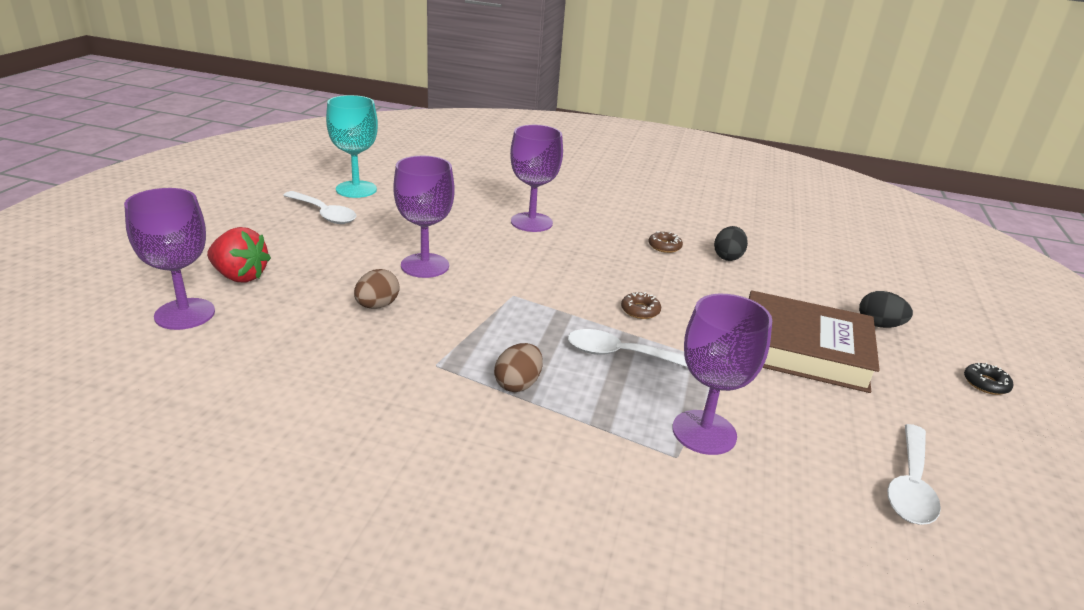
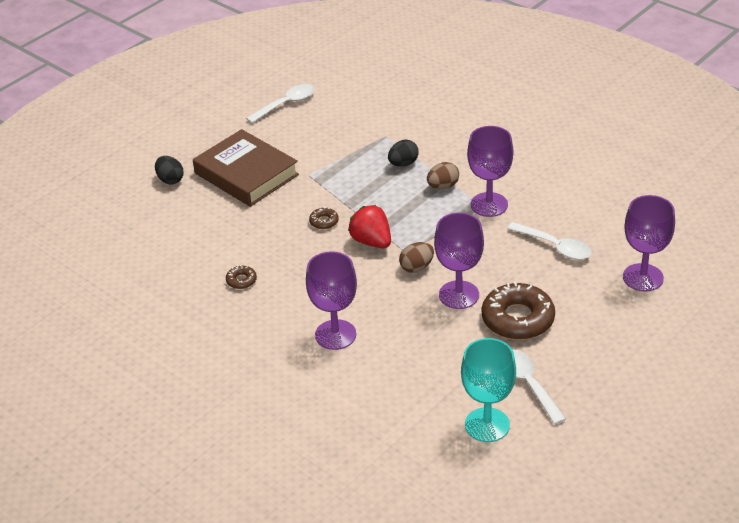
camera: 150 degrees left, 10 degrees up
(240, 276) = (606, 309): red strawberry -> red strawberry (371, 241)
(348, 255) = (517, 319): none -> brown donut
(377, 306) = (508, 260): brown egg -> brown egg (416, 267)
(622, 355) = (366, 192): white spoon -> white spoon (555, 246)
(704, 432) = (360, 143): purple goblet -> purple goblet (489, 204)
(727, 257) = (200, 258): black egg -> black egg (403, 164)
(985, 384) = (166, 134): black donut -> none

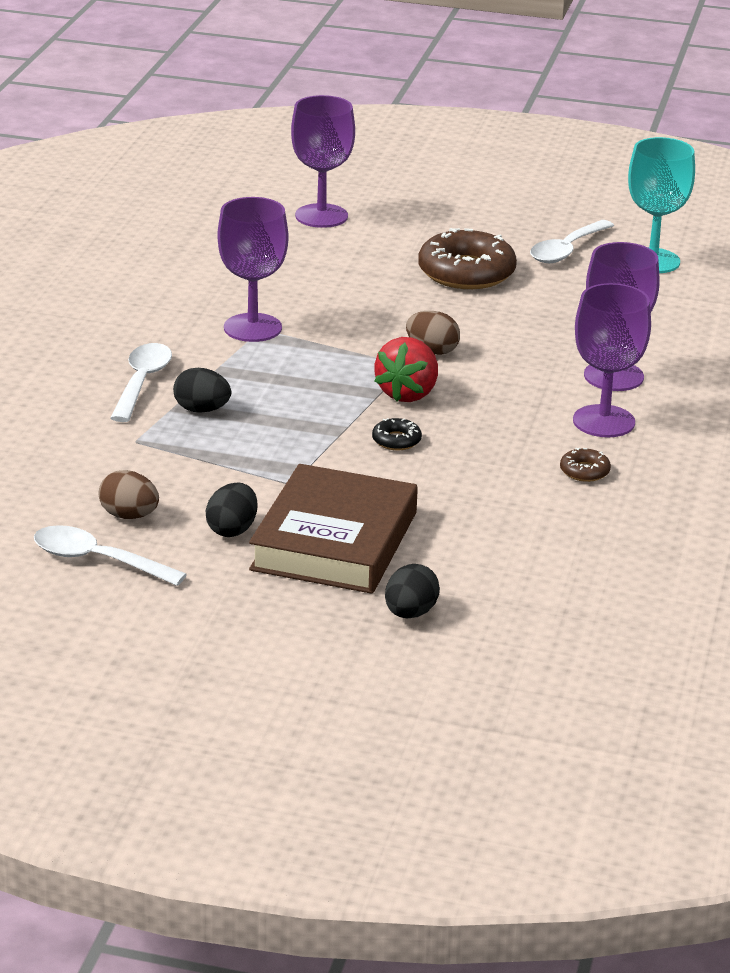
camera: 120 degrees left, 10 degrees down
(281, 146) = (232, 530): none -> black egg
(324, 221) = (396, 440): brown donut -> black donut
(443, 186) = (236, 368): brown egg -> brown egg (129, 516)
(459, 295) = (458, 314): purple goblet -> purple goblet (603, 421)
(555, 246) = (307, 272): white spoon -> white spoon (142, 382)

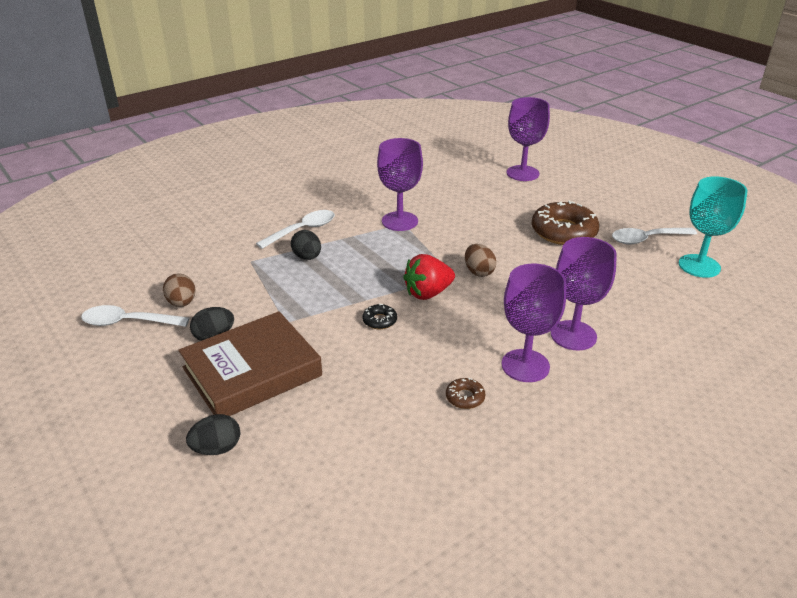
camera: 40 degrees right, 5 degrees up
(97, 560) = (128, 322): white spoon -> white spoon turned 60 degrees counterclockwise

